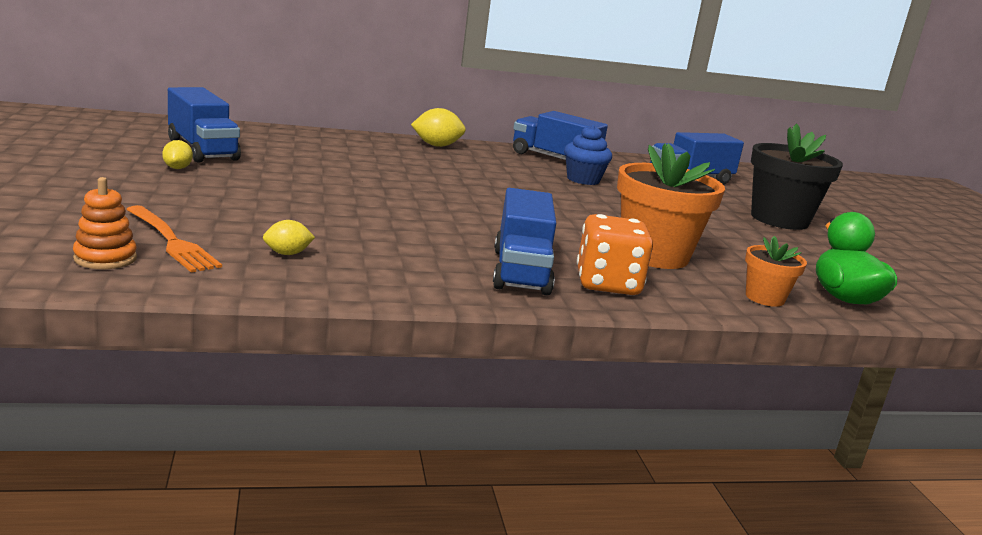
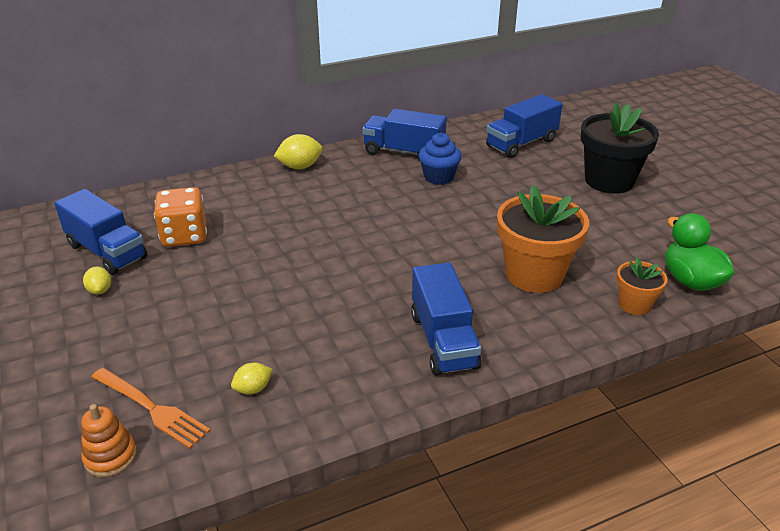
camera: 10 degrees left, 15 degrees up
(607, 284) = (514, 332): orange dice -> orange dice (184, 236)

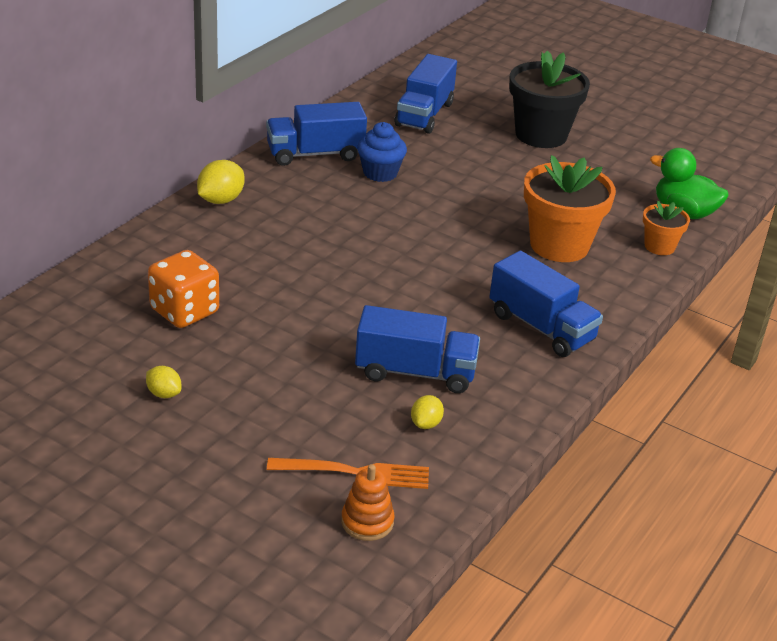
camera: 35 degrees left, 0 degrees up
(107, 251) = (117, 354): blue truck -> blue truck (415, 372)

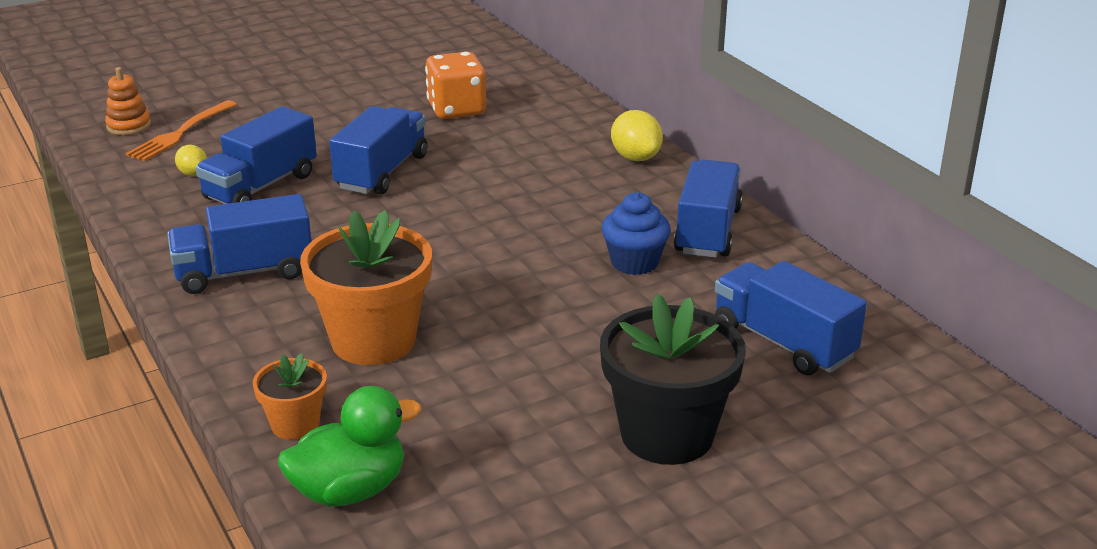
camera: 120 degrees right, 5 degrees down
(164, 394) = (357, 85): yellow lemon -> none
(338, 314) = (382, 172): none -> blue truck

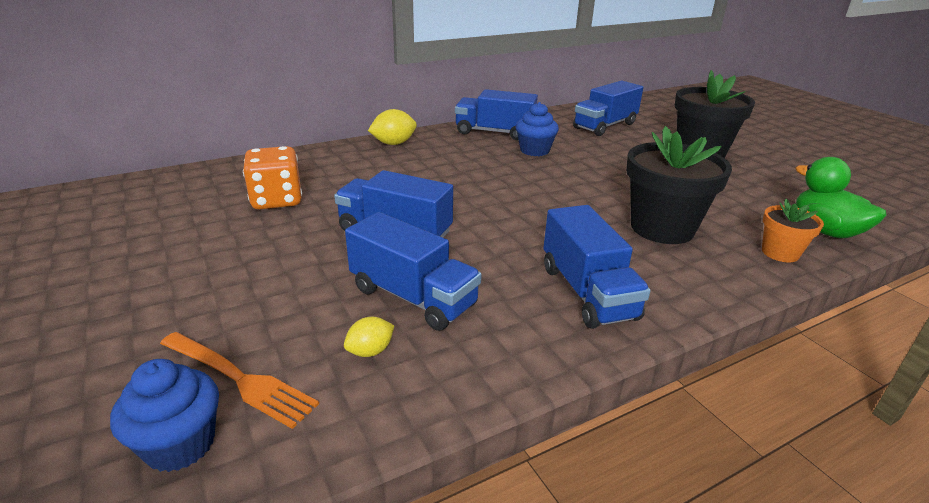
camera: 90 degrees left, 0 degrees up
(129, 126) = (180, 444): orange stacking toy -> blue cupcake
(373, 340) = (662, 228): orange flower pot -> black flower pot

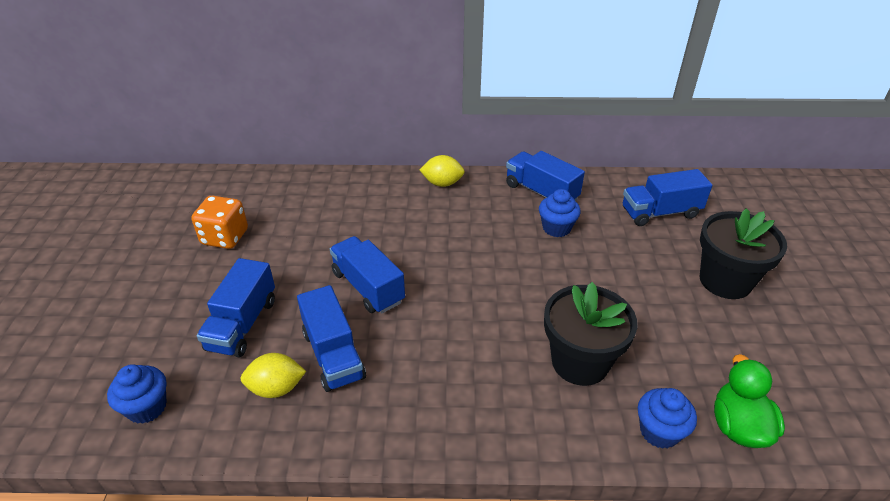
camera: 30 degrees right, 10 degrees up
(239, 379) = (197, 376): orange fork -> none
(277, 200) = (313, 225): orange dice -> orange dice (225, 237)
(370, 351) = (276, 388): yellow lemon -> yellow lemon, size x1.66
(587, 292) = (453, 401): blue truck -> blue truck (242, 324)
(780, 253) = (659, 431): orange flower pot -> blue cupcake

